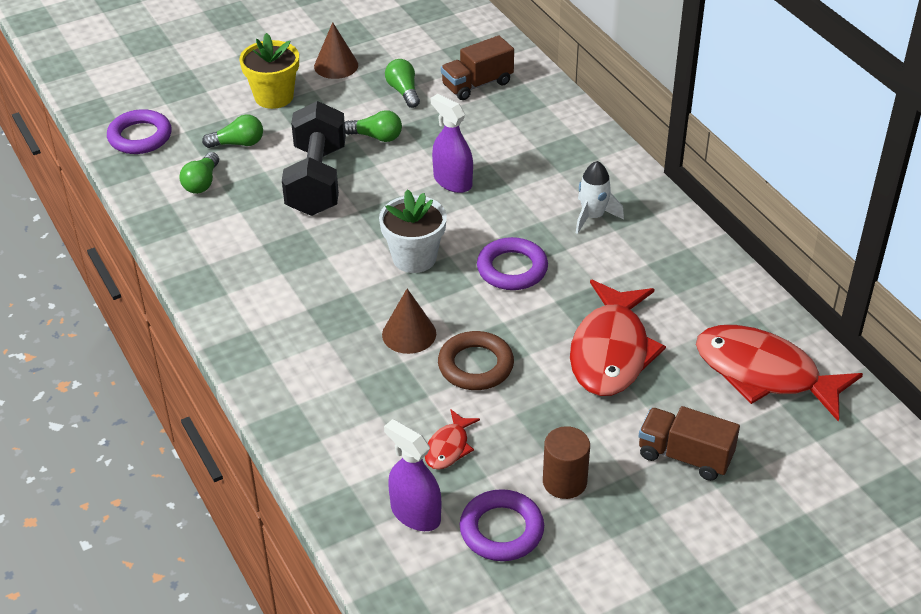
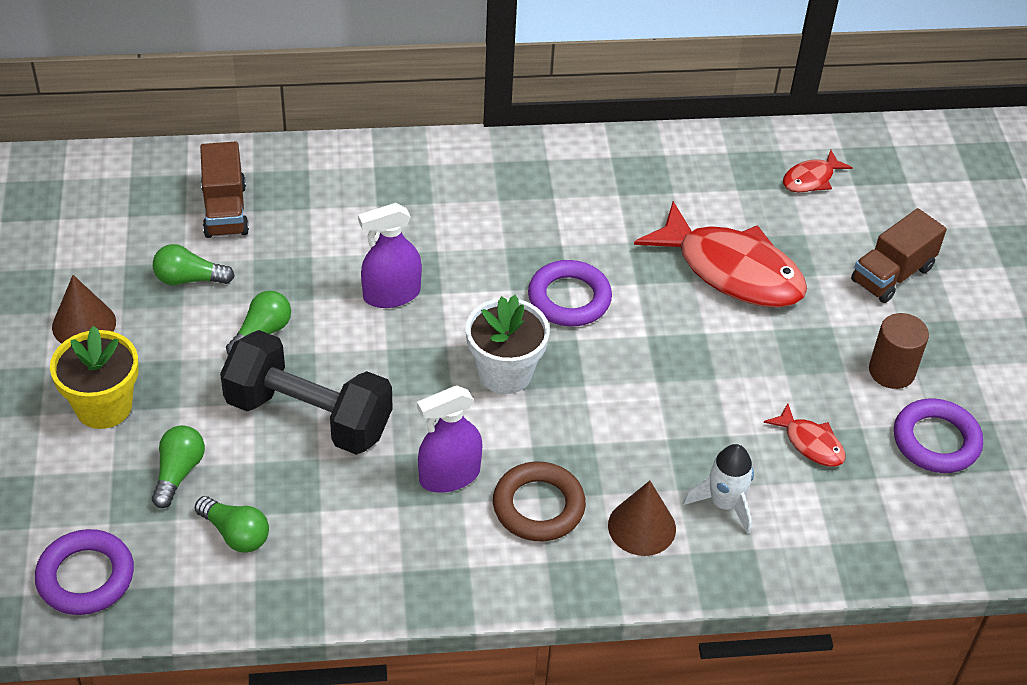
camera: 70 degrees left, 5 degrees up
(409, 334) = (627, 419): brown cone -> brown cone (642, 527)
(415, 514) = (891, 501): purple spray bottle -> purple spray bottle (449, 476)
(475, 365) = (702, 381): brown ring -> brown ring (538, 506)
(593, 216) = (522, 205): white rocket -> white rocket (724, 503)
(764, 374) = (811, 179): red fish -> red fish, size x0.46

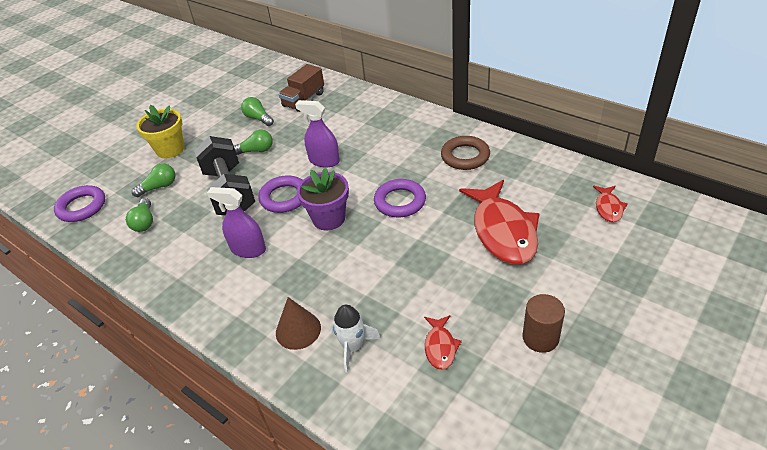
camera: 50 degrees right, 5 degrees down
(84, 324) = (204, 117): brown cone -> none
(505, 373) = (328, 218): white flower pot -> purple flower pot
(538, 506) = (265, 287): brown ring -> brown ring (465, 156)
(811, 179) = (608, 208): red fish -> red fish turned 90 degrees counterclockwise
(892, 274) = (605, 283): brown truck -> none
(936, 441) = (523, 397): purple ring -> purple ring (284, 197)

